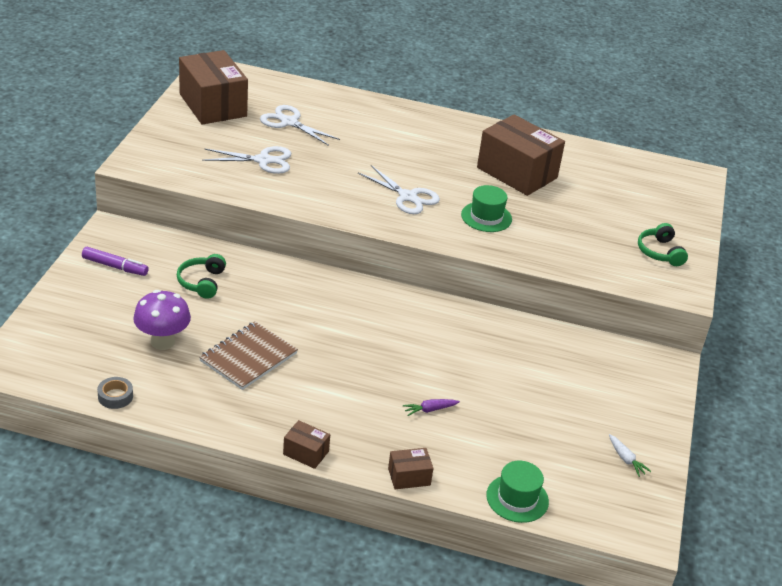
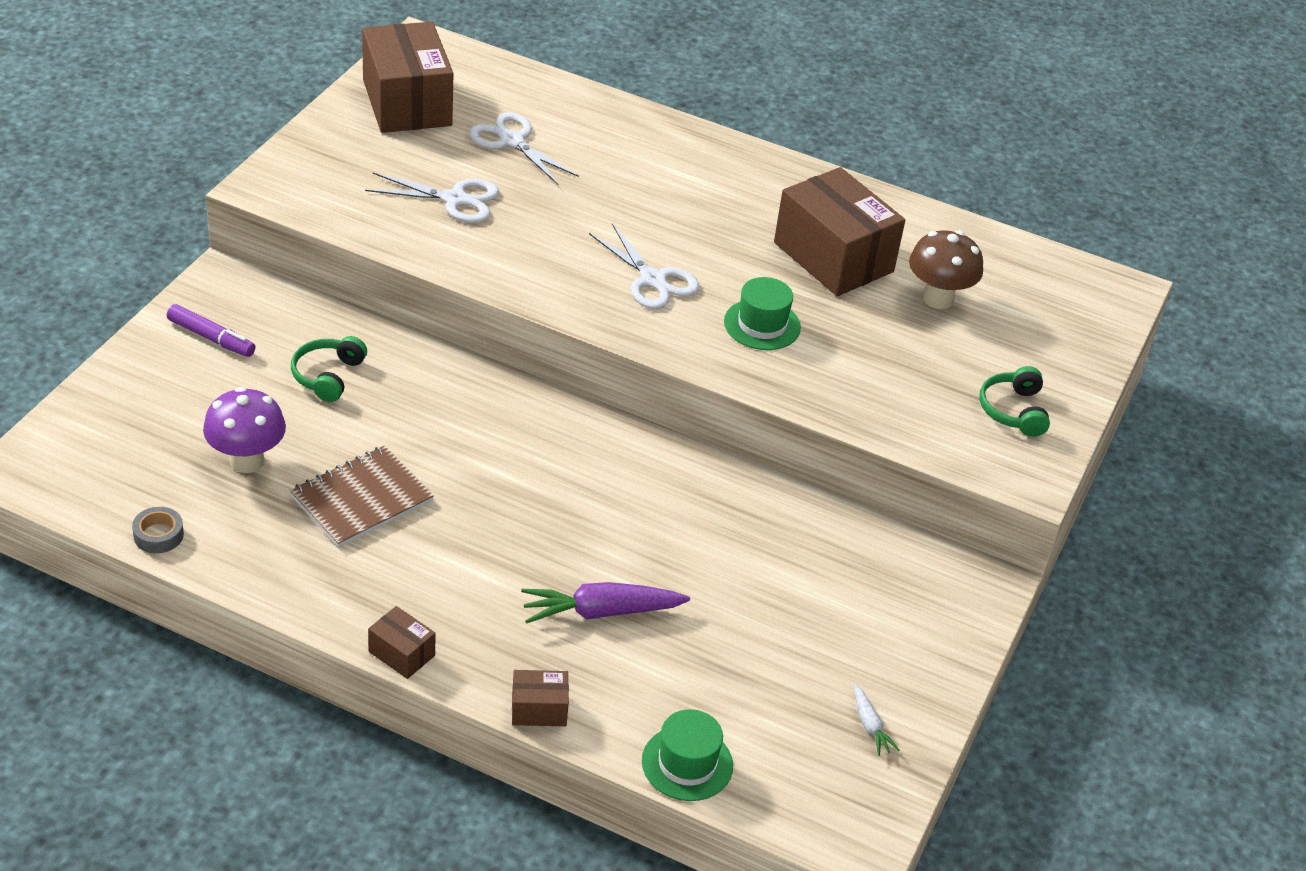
camera: 10 degrees right, 5 degrees up
(430, 410) = (601, 612): purple carrot -> purple carrot, size x1.97
(590, 191) = (938, 299): none -> brown mushroom

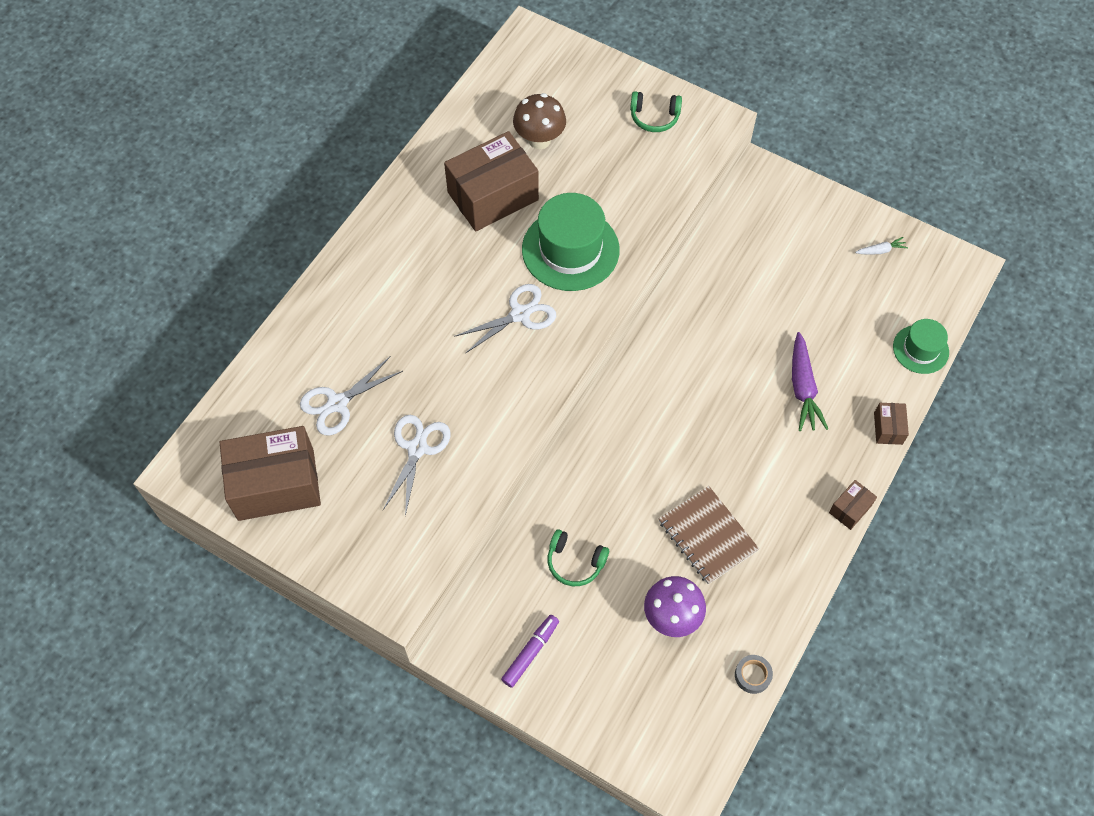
camera: 80 degrees left, 20 degrees up
(762, 325) = (570, 249): green hat -> green hat, size x1.74

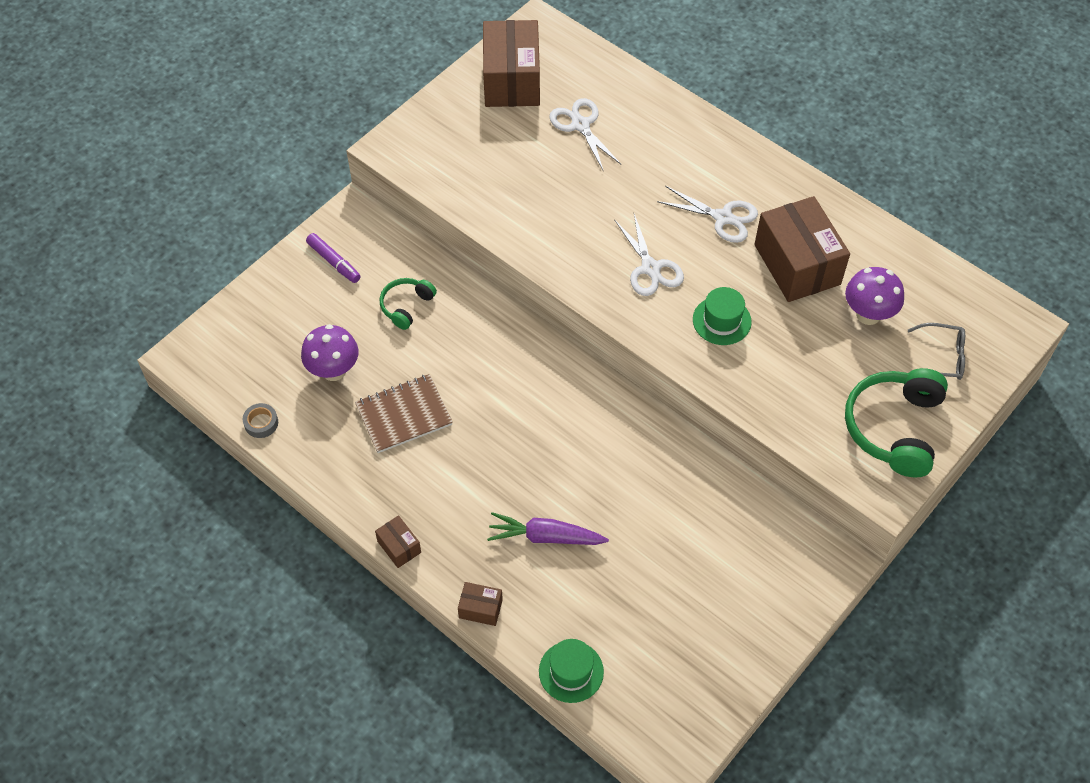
camera: 100 degrees right, 5 degrees down
(417, 448) = (523, 175): white scissors -> white scissors (723, 218)
(539, 140) = (868, 314): brown mushroom -> purple mushroom
(570, 249) = (721, 320): green hat -> green hat, size x0.57
(574, 88) = (941, 358): none -> grey glasses
(654, 117) = (894, 428): green headphones -> green headphones, size x1.83
(880, 250) = (711, 666): white carrot -> none

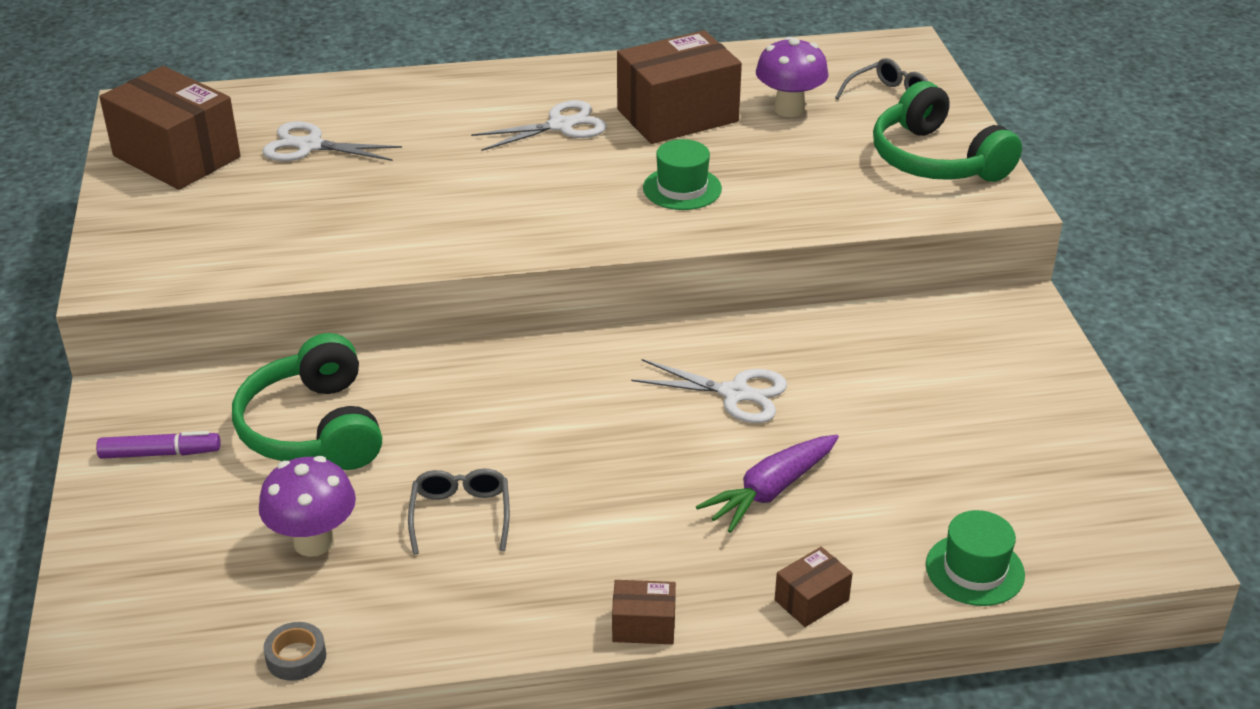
camera: 50 degrees left, 20 degrees down
(404, 415) = (460, 515): brown notebook -> grey glasses
(406, 306) = (313, 428): green headphones -> green headphones, size x1.83
(650, 268) = (556, 196): white scissors -> white scissors (735, 393)
(797, 264) = (677, 116): brown box -> brown box turned 45 degrees counterclockwise

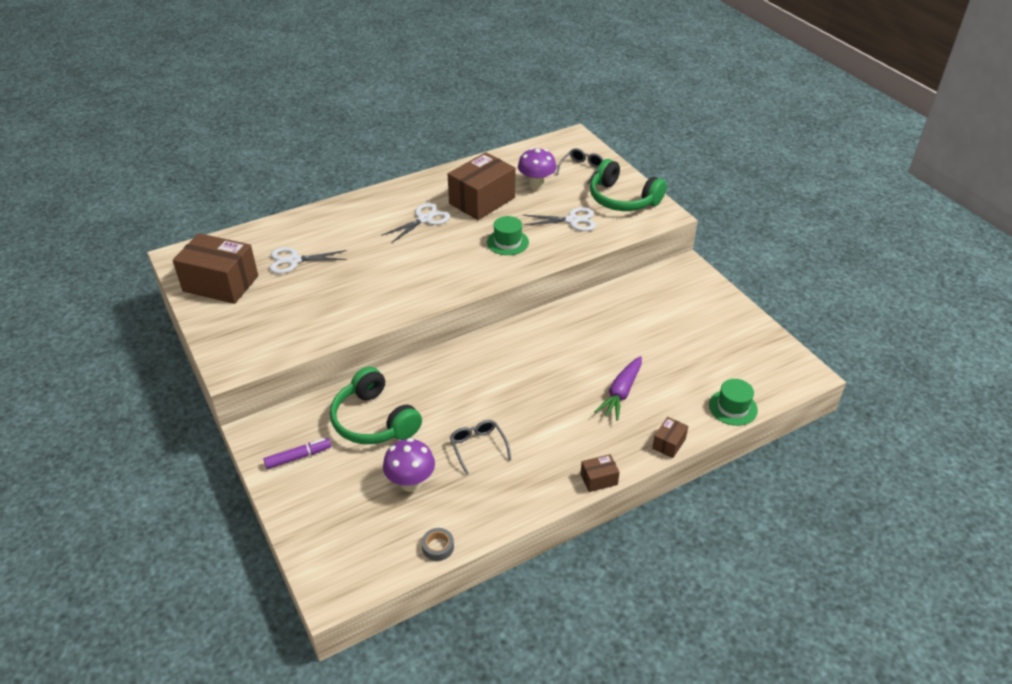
camera: 20 degrees left, 5 degrees up
(735, 393) = (577, 346): white scissors -> white scissors (572, 220)

